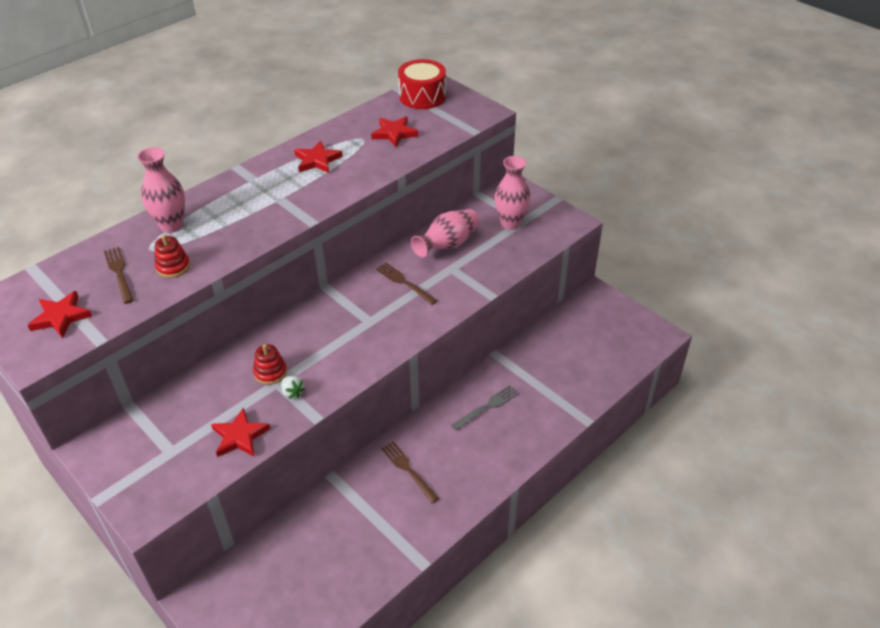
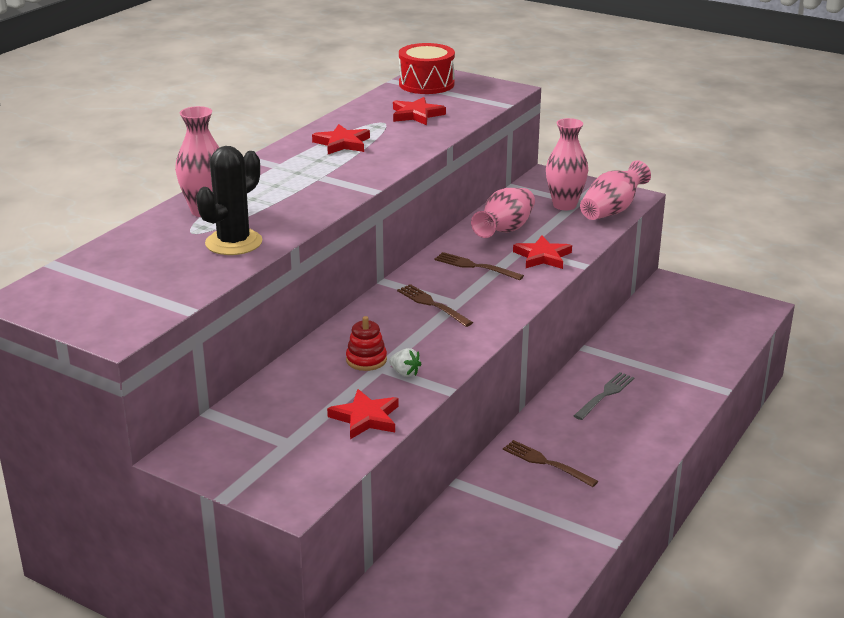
camera: 15 degrees left, 15 degrees down
(61, 317) = (124, 298): red star -> red star (542, 256)
(119, 273) = (170, 255): brown fork -> brown fork (432, 304)
(173, 267) = (234, 242): red stacking toy -> black cactus
(547, 236) = (612, 210): none -> pink vase

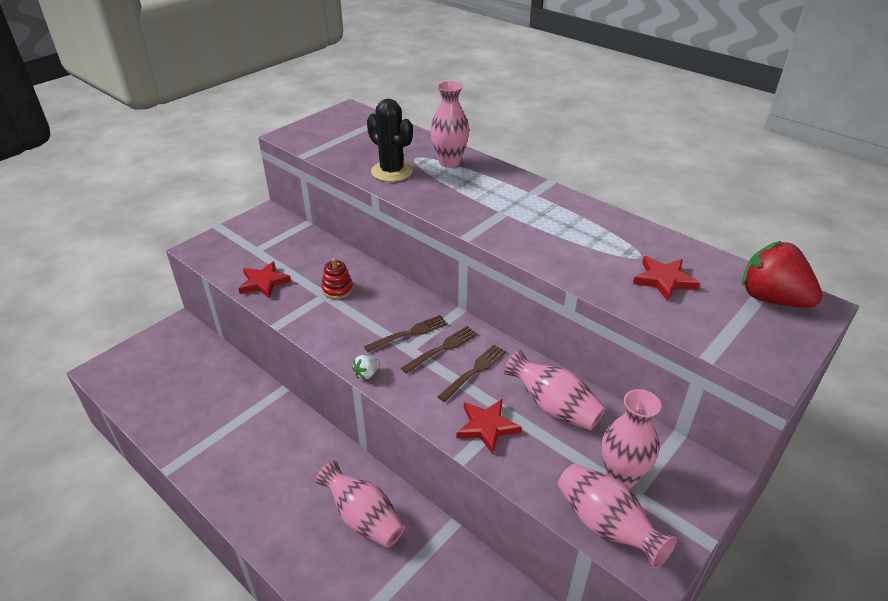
camera: 100 degrees right, 10 degrees up
(342, 143) = (580, 228): red star -> none
(405, 373) = (310, 306): white strawberry -> white strawberry (367, 374)
(426, 84) = (771, 299): red drum -> red strawberry
(546, 463) = (281, 448): brown fork -> brown fork (442, 348)
(605, 395) = (363, 518): grey fork -> pink vase

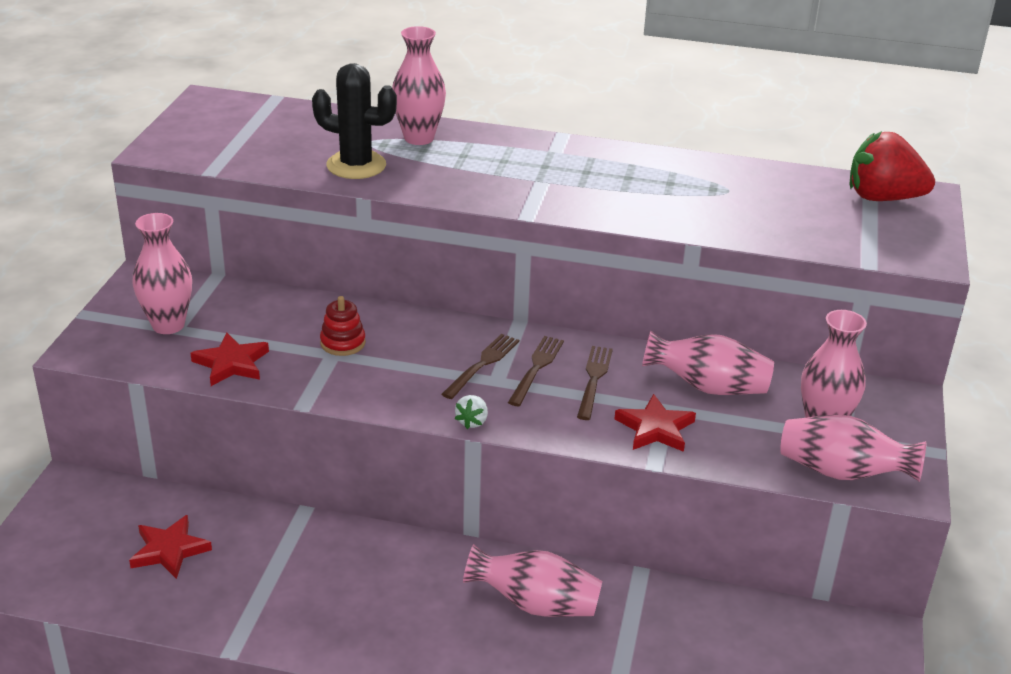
camera: 30 degrees left, 5 degrees down
(253, 247) = (168, 325): none -> pink vase
(664, 280) = (772, 207): red star -> red star (169, 550)

